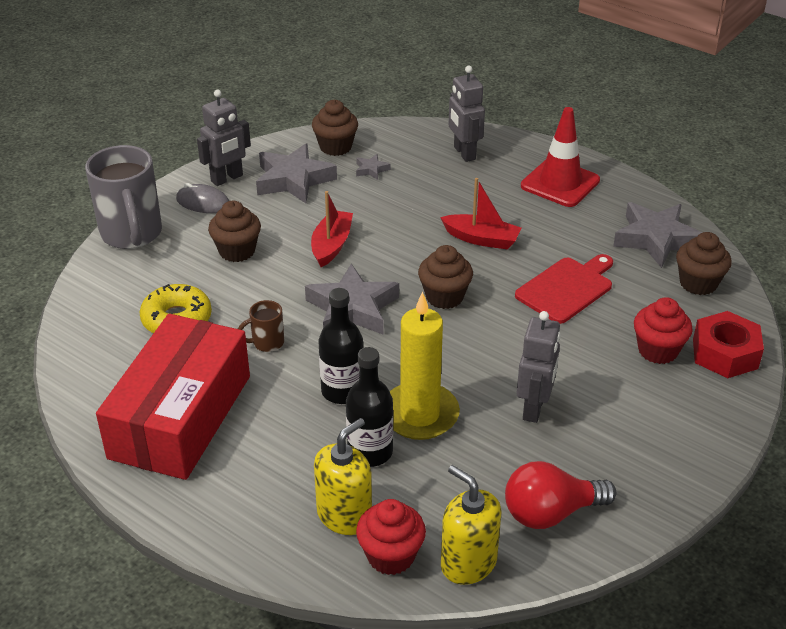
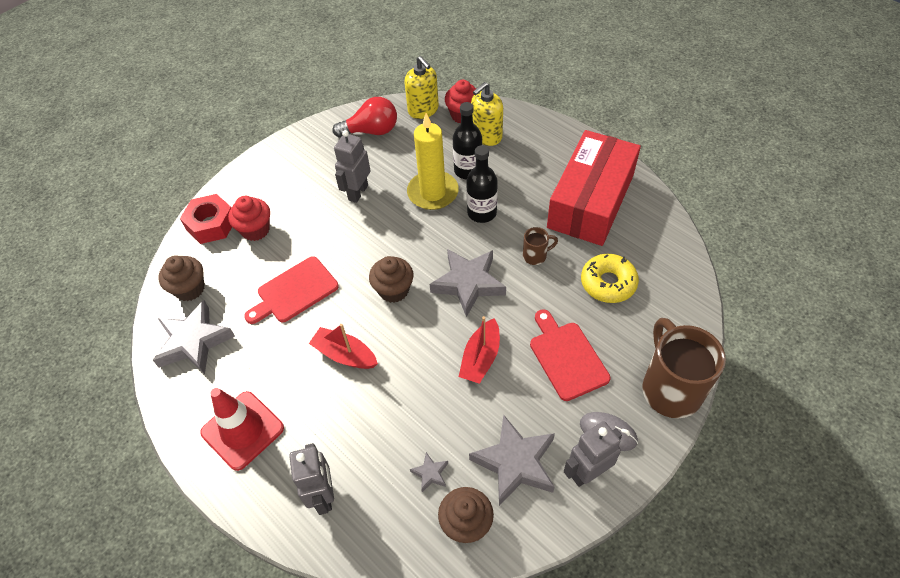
camera: 170 degrees left, 15 degrees up
(132, 234) = (670, 389): grey mug -> brown mug
(237, 251) = (566, 357): brown cupcake -> red cutting board

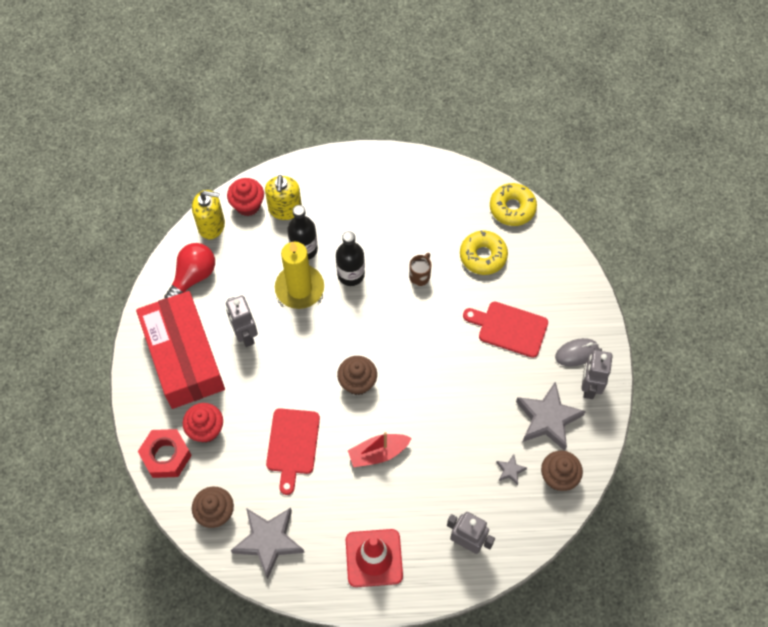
camera: 50 degrees left, 10 degrees up
(468, 283) = (399, 334): grey star -> none
(481, 358) = (462, 376): red boat -> none
(590, 201) = (412, 203): red box -> red box (184, 357)
(670, 389) = (583, 295): brown mug -> none
(678, 268) = (512, 208): none -> yellow donut

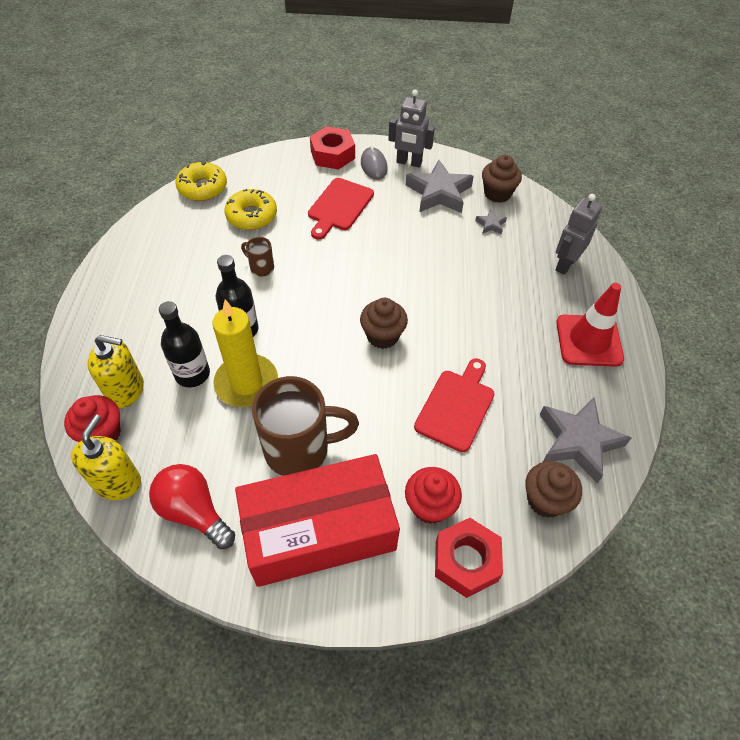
camera: 85 degrees left, 10 degrees down
(245, 335) = (299, 449): grey robot -> brown mug
(292, 445) = (456, 407): red cutting board -> red cutting board turned 75 degrees counterclockwise
(378, 453) = (469, 325): red boat -> none
(585, 312) = (332, 154): none -> red nut

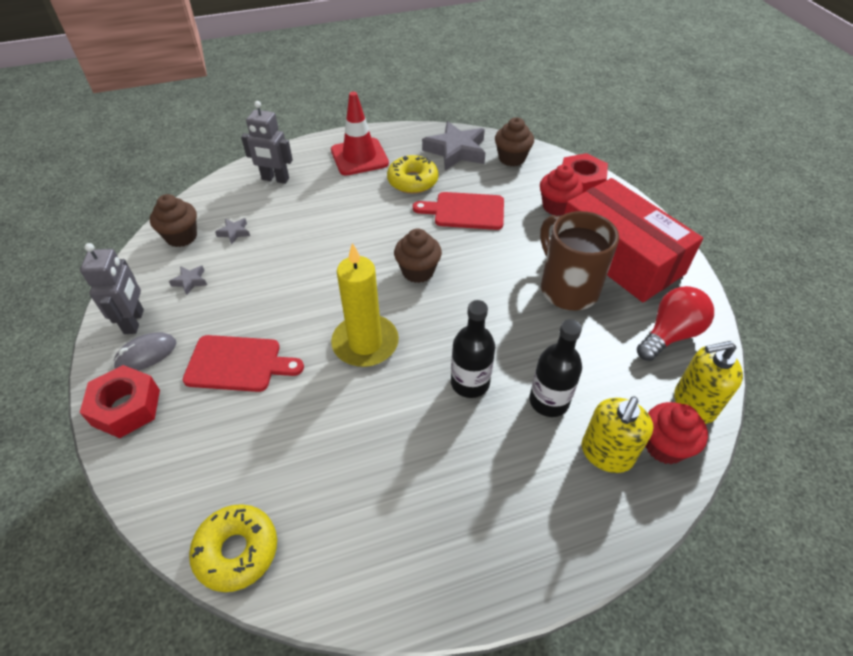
camera: 110 degrees left, 5 degrees down
(126, 390) = (606, 453): yellow soap dispenser -> yellow soap dispenser turned 135 degrees counterclockwise
(194, 512) = (670, 334): red light bulb -> red light bulb turned 150 degrees counterclockwise
(246, 383) = (530, 351): yellow candle -> yellow candle (365, 343)
(251, 216) = (282, 453): yellow donut -> yellow donut (412, 181)
(261, 268) = (372, 403): brown mug -> none
(439, 193) = (190, 281): grey star -> grey star, size x0.44

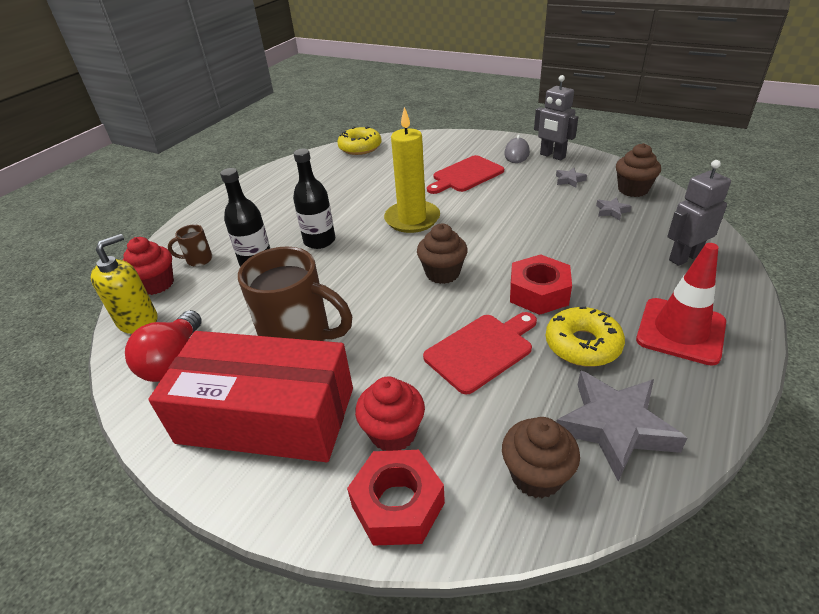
camera: 140 degrees right, 10 degrees down
(126, 407) = (483, 142): red nut -> red nut (538, 293)
(606, 453) = (198, 260): yellow soap dispenser -> brown mug

